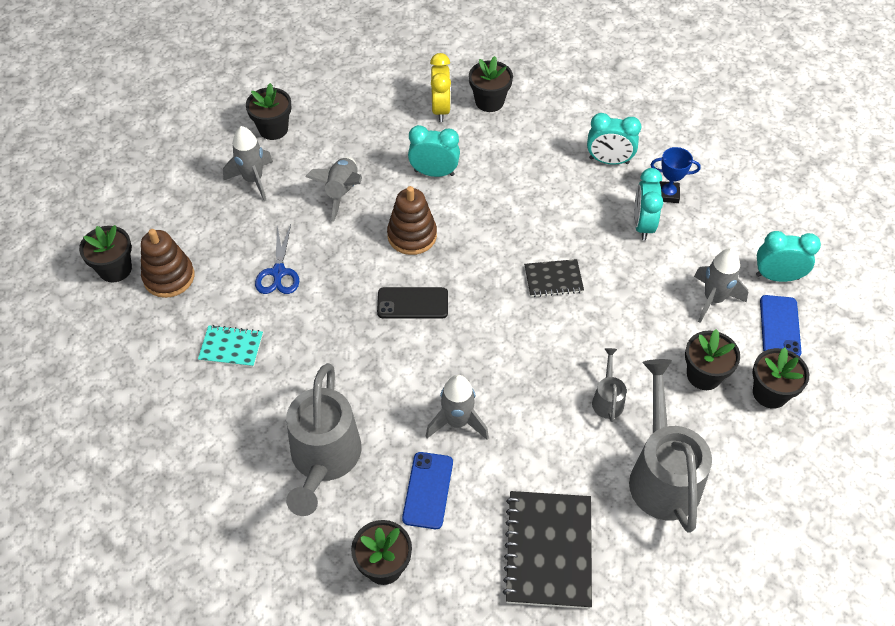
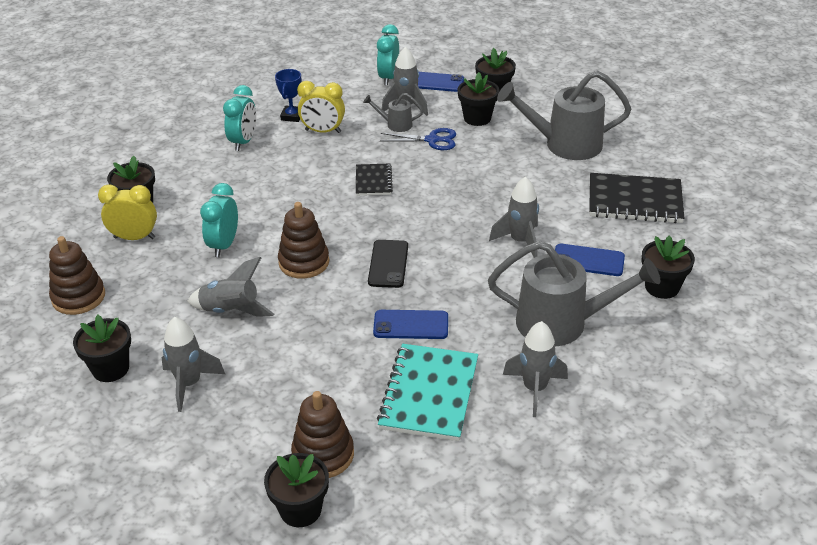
camera: 85 degrees left, 15 degrees down
(231, 347) = (429, 394): turquoise notebook -> turquoise notebook, size x1.81
(232, 433) = (534, 389): none -> grey rocket
(278, 272) = (333, 359): blue scissors -> blue scissors (432, 140)
(322, 328) = (411, 325): none -> blue phone
(359, 91) = (78, 297): none -> brown stacking toy
(607, 399) = (498, 163): grey watering can -> grey watering can (395, 124)
(643, 225) = (323, 131): turquoise clock -> yellow clock

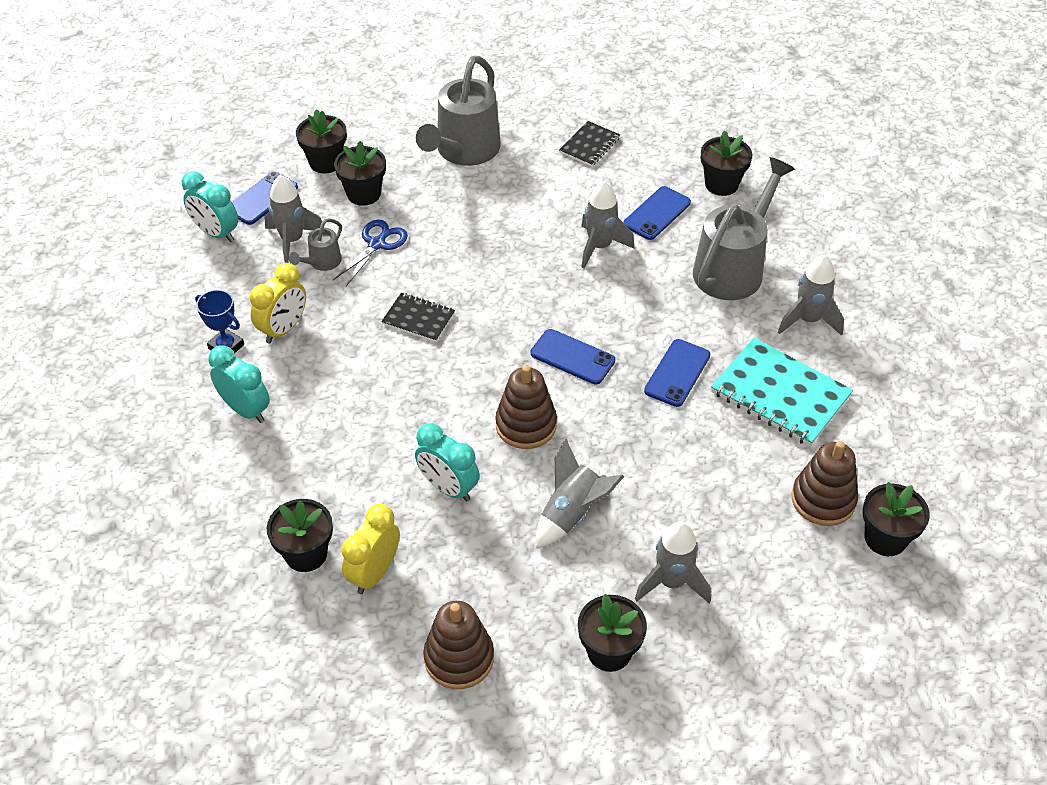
camera: 65 degrees left, 10 degrees up
(388, 264) = (572, 357): black phone -> blue phone
(634, 201) = (589, 145): black notebook -> black notebook, size x0.55

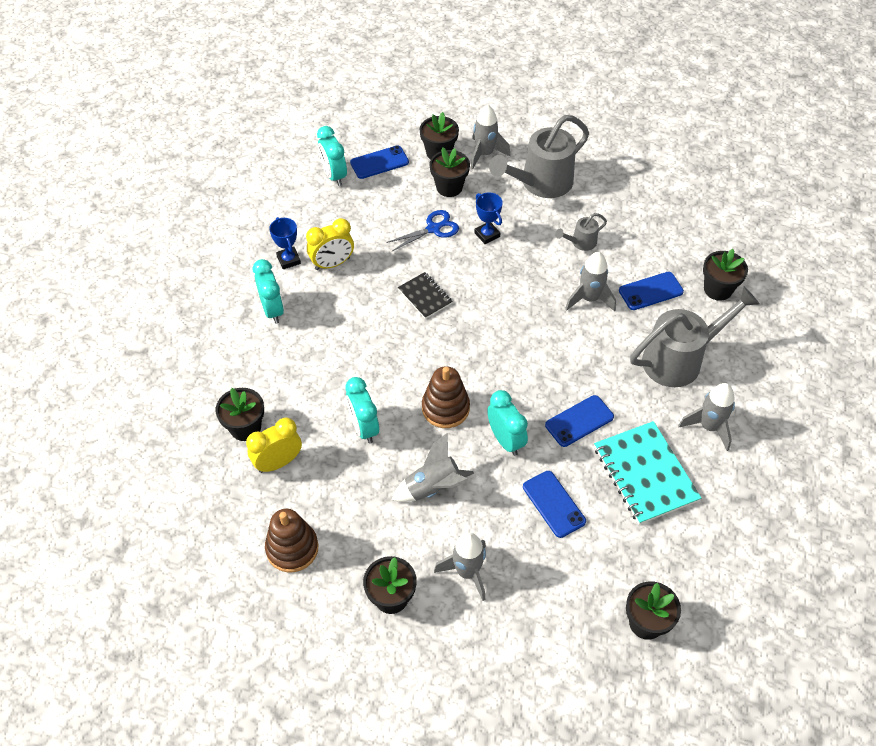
camera: 30 degrees right, 5 degrees up
(292, 240) = (379, 202): grey rocket -> grey rocket (485, 154)
(321, 262) = (388, 226): grey watering can -> grey watering can (580, 242)
(442, 226) = (487, 235): none -> blue trophy
(572, 357) = (512, 373): blue phone -> blue phone (554, 504)
(589, 145) = (636, 216): black notebook -> none
(614, 427) = (505, 440): none -> turquoise clock
(823, 500) = (620, 569): brown stacking toy -> none

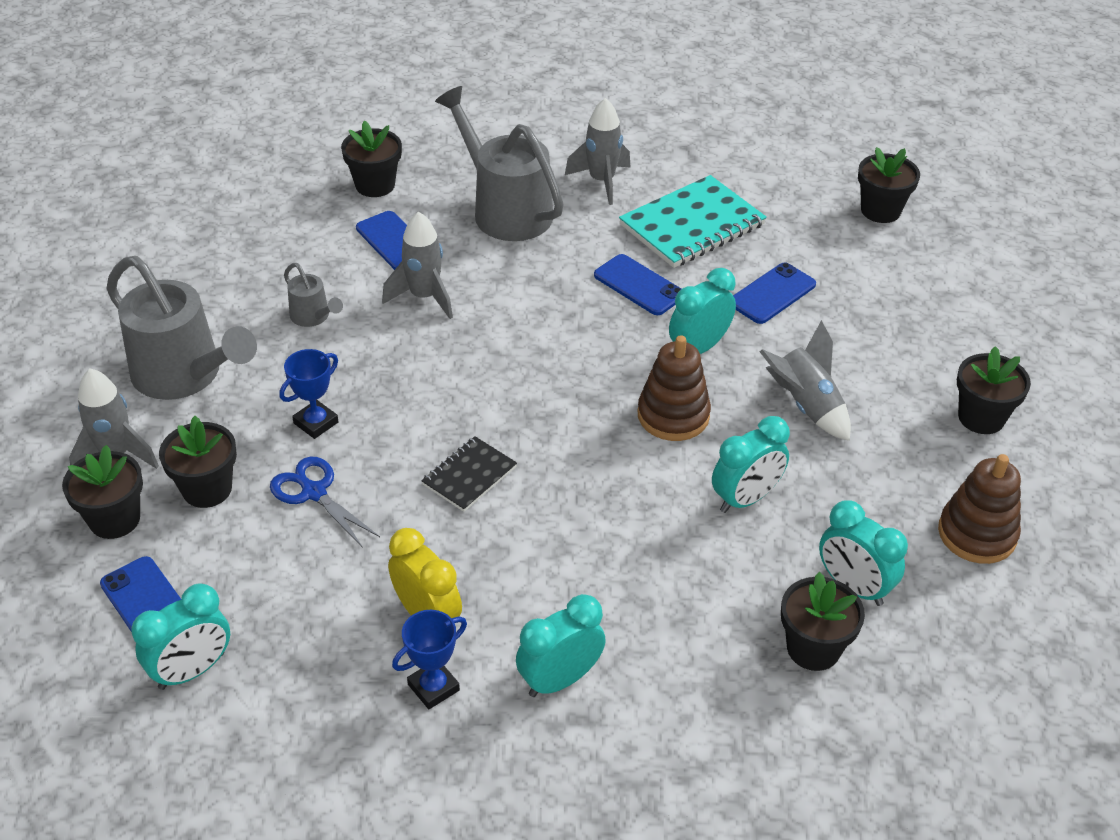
camera: 105 degrees left, 10 degrees down
(278, 462) = (853, 587): yellow clock -> turquoise clock
(467, 572) = (906, 355): grey rocket -> none

